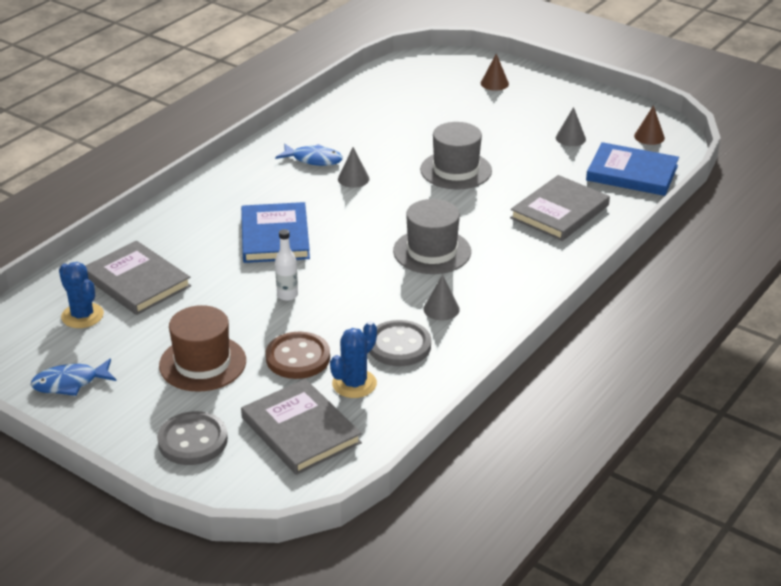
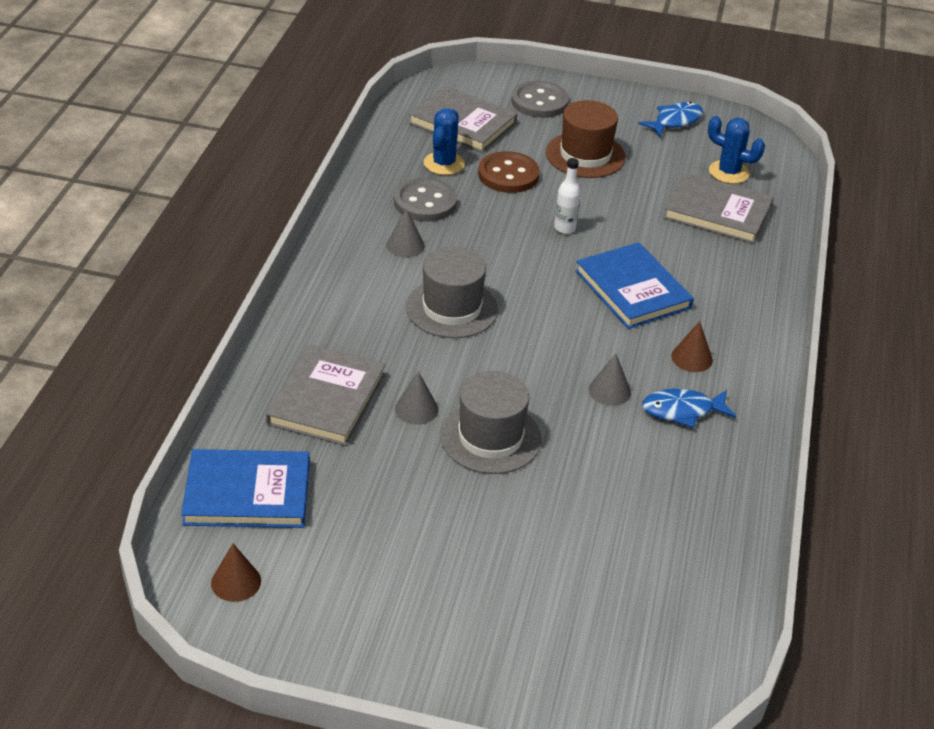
camera: 155 degrees right, 5 degrees up
(494, 83) = (532, 655): brown cone -> brown cone (692, 358)
(570, 138) = (357, 545): grey cone -> grey cone (416, 409)

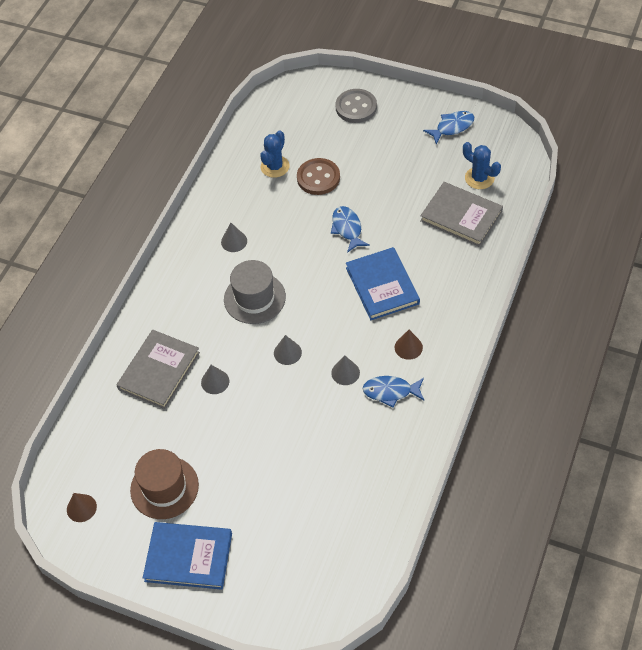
camera: 15 degrees right, 15 degrees up
(247, 493) = (98, 442): blue book -> blue book (188, 557)
(425, 202) = (255, 203): grey button -> none
(462, 123) = (296, 127): grey book -> none
(490, 437) = (258, 407): grey hat -> none
(517, 370) = (287, 352): none -> grey cone
(565, 228) = (347, 228): white bottle -> blue fish
(585, 155) = (378, 160): brown hat -> brown hat (164, 487)

